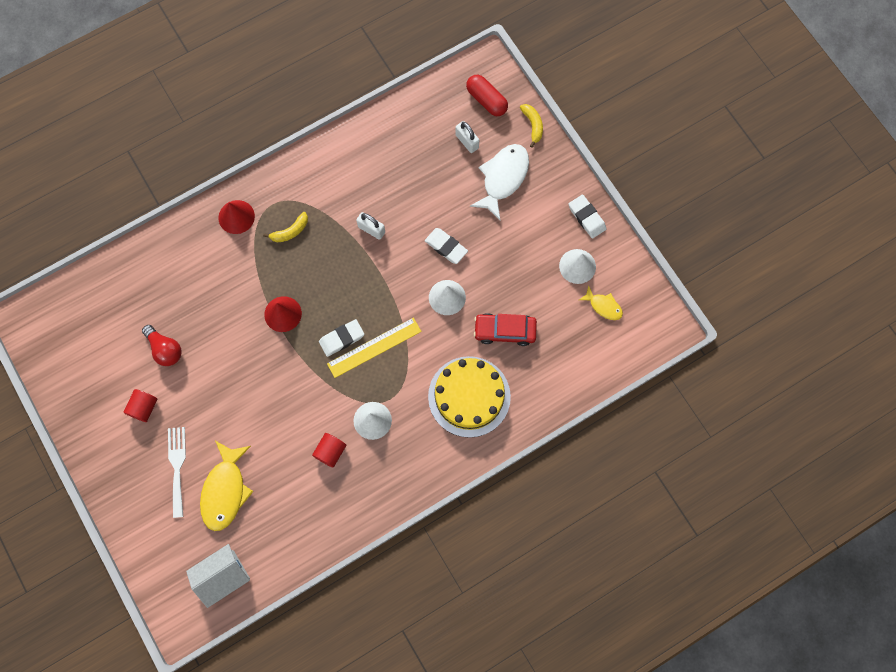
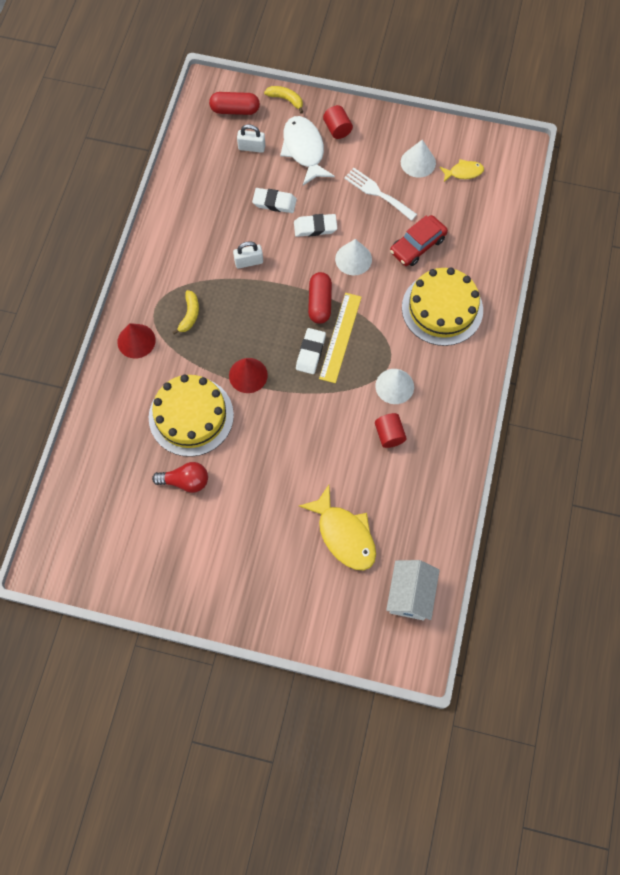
camera: 45 degrees left, 5 degrees down
(144, 408) = (216, 537): red cylinder -> red cylinder (337, 129)
(177, 467) = (289, 553): white fork -> white fork (377, 193)
(215, 306) = (191, 416): none -> yellow cake
(387, 308) = (319, 303): none -> red capsule
(586, 218) = (389, 127): white eraser -> white eraser (274, 202)

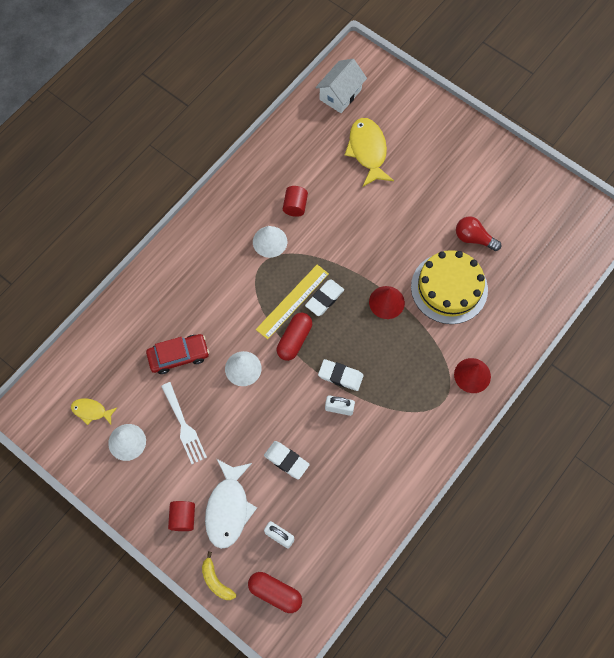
camera: 155 degrees left, 0 degrees up
(189, 315) = (415, 379): yellow banana -> none
(315, 227) = (261, 416): white eraser -> white eraser (340, 376)
(442, 309) = (192, 288): yellow cake -> none

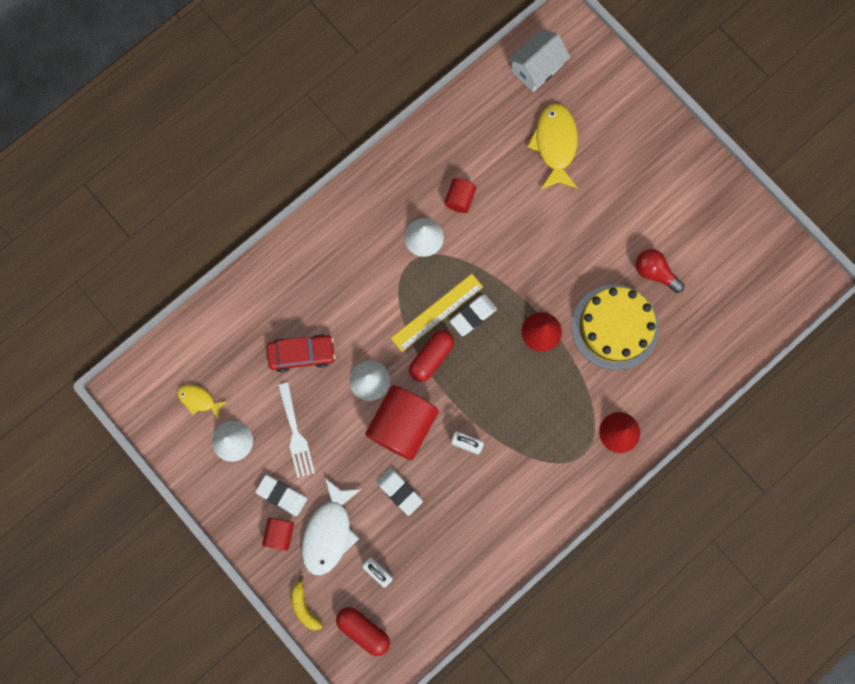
camera: 10 degrees right, 10 degrees up
(279, 402) = (402, 425): none -> red cylinder
(340, 376) = (474, 408): white eraser -> white eraser (282, 495)

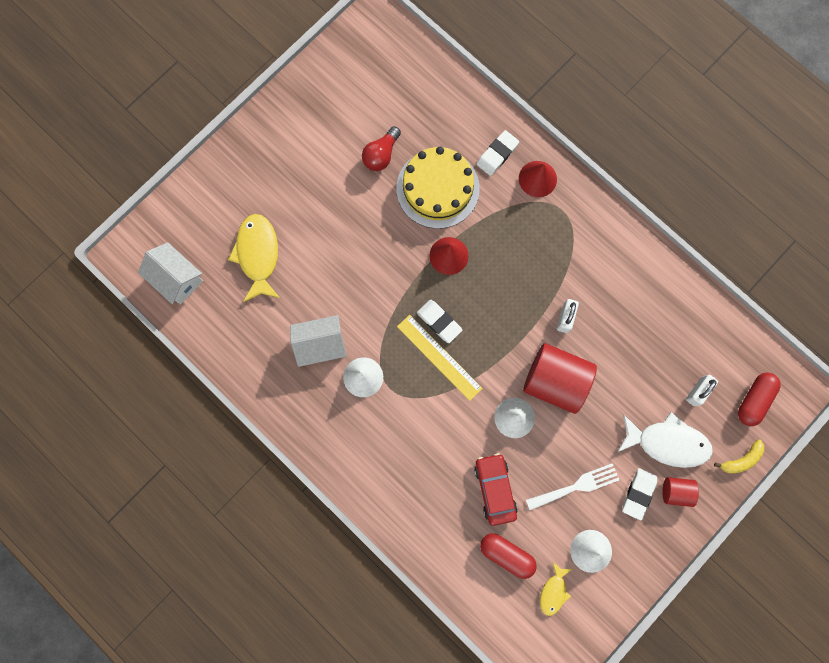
camera: 95 degrees left, 0 degrees up
(399, 491) = (619, 378): white eraser -> white eraser (497, 154)
(431, 357) = (485, 359): red capsule -> red capsule (506, 554)
(459, 199) = (321, 344): red cylinder -> white house
(555, 145) = (258, 255): yellow fish -> yellow fish turned 90 degrees clockwise

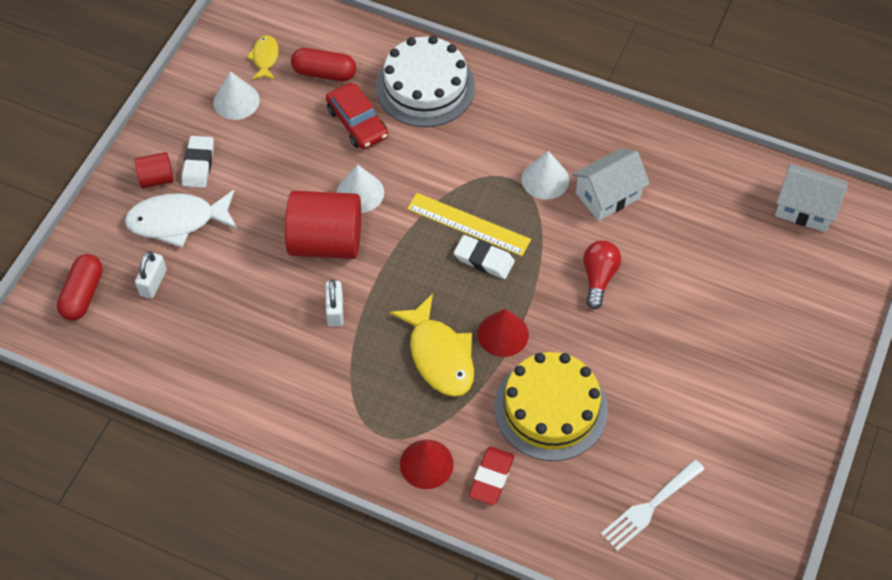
camera: 160 degrees right, 20 degrees down
(258, 255) = (728, 261): yellow fish -> yellow fish (439, 355)
(381, 155) = (641, 425): red light bulb -> red light bulb (598, 277)
(425, 507) = (425, 87): none -> white cake
(497, 154) = (491, 477): white eraser -> red eraser
(576, 486) = (269, 151): white fork -> white fork (649, 507)
(741, 459) = (87, 230): yellow banana -> none

